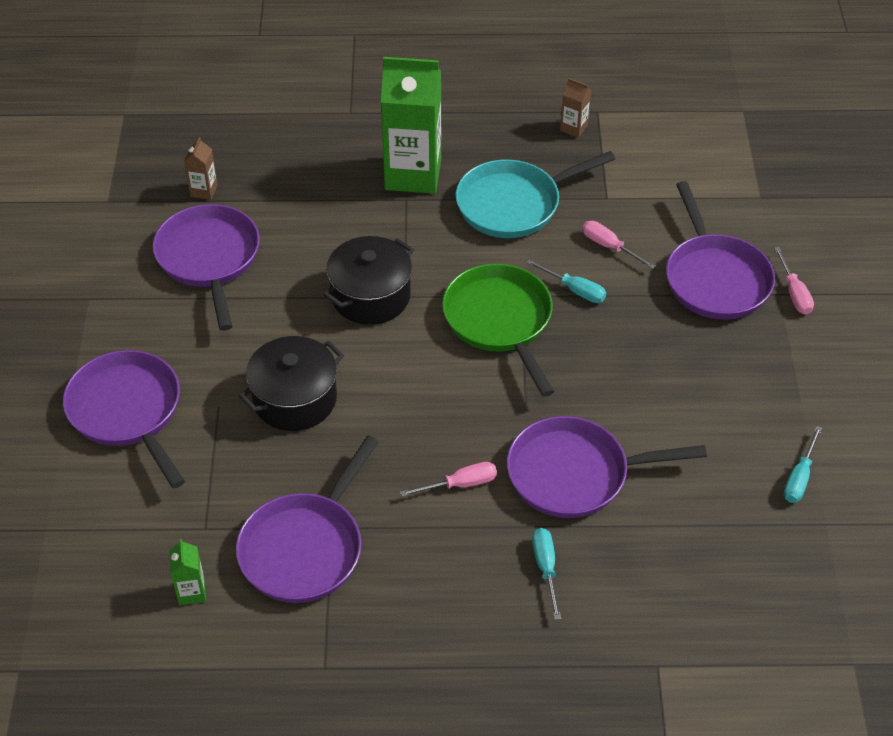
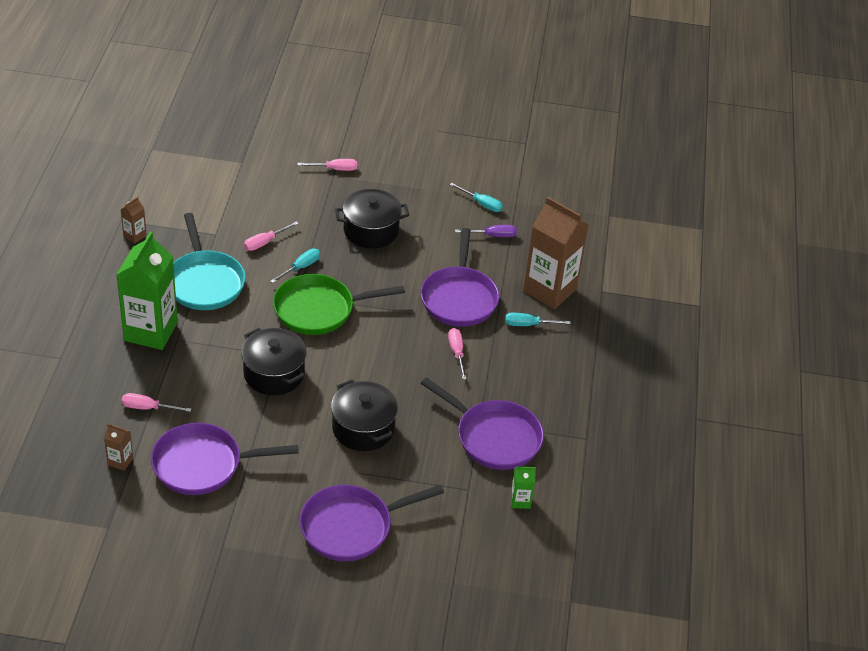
camera: 85 degrees left, 5 degrees down
(289, 196) = (148, 408): none -> pink screwdriver
(633, 590) = (549, 290): none -> brown carton
(679, 352) = (371, 230): none -> black pot
(715, 278) = (311, 200): purple pan -> none
(731, 501) = (493, 235): none -> purple screwdriver

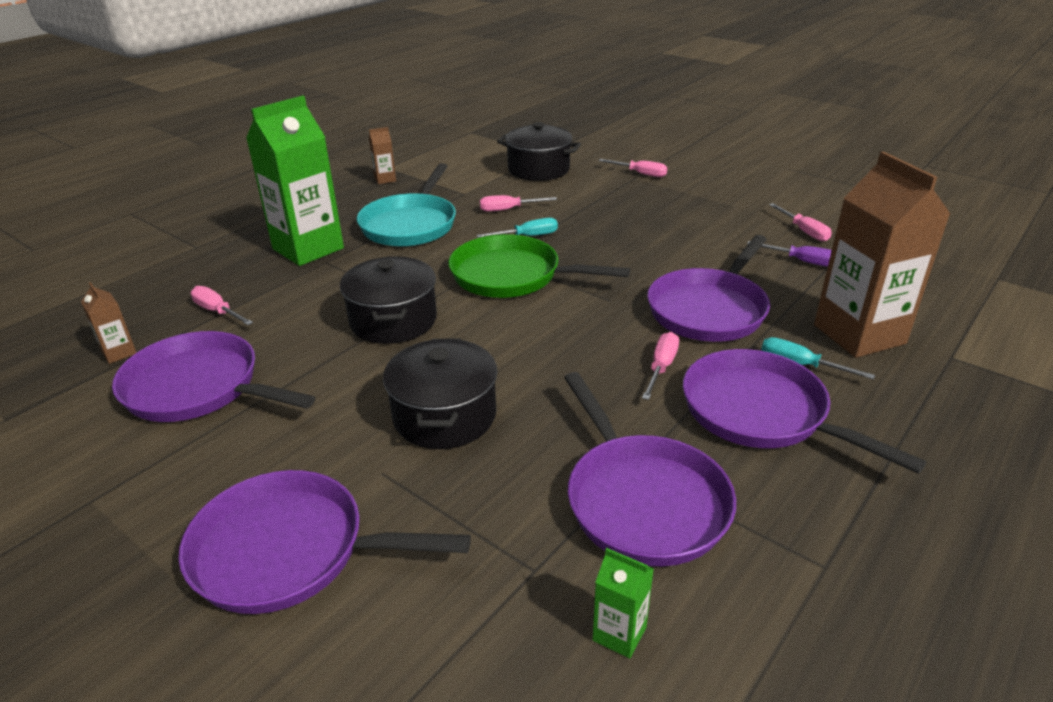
camera: 35 degrees right, 10 degrees down
(371, 230) = (640, 225): black pot -> black pot (538, 169)
(481, 204) = (804, 231): turquoise screwdriver -> pink screwdriver
(523, 365) = (761, 413): none -> purple pan

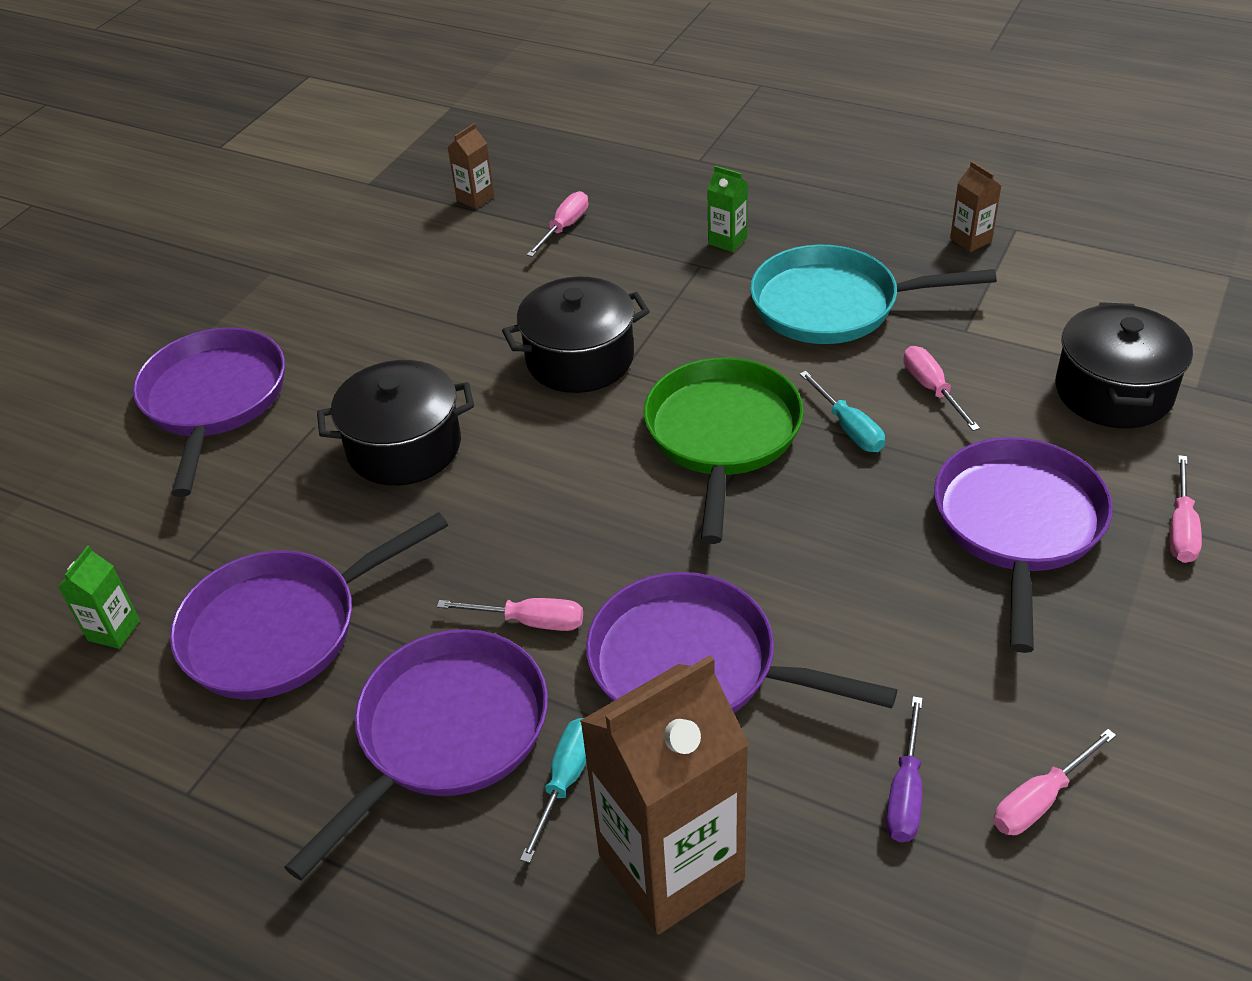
camera: 80 degrees right, 10 degrees up
(199, 388) = (427, 268): purple pan -> purple pan (1018, 525)
(308, 249) = (727, 241): green carton -> green carton, size x0.42

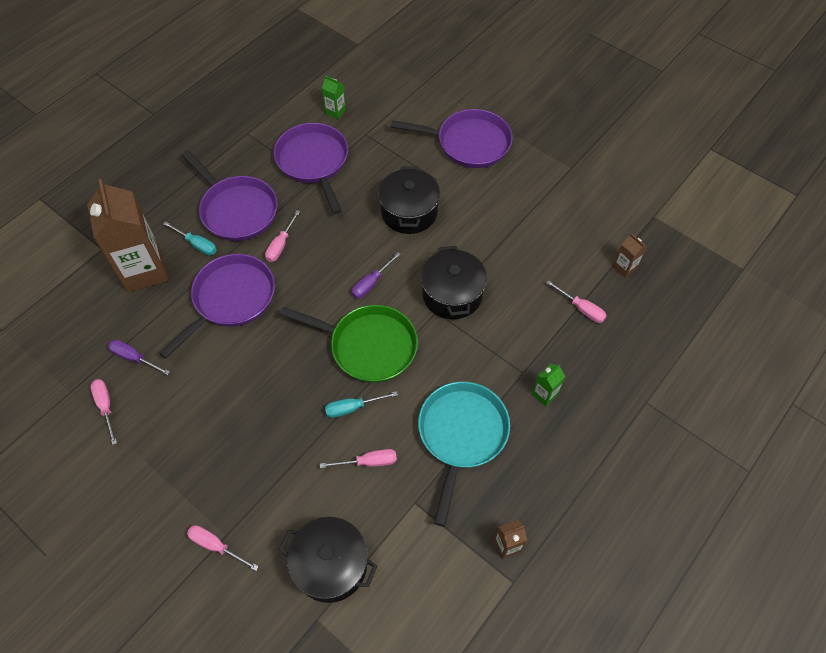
camera: 100 degrees right, 15 degrees up
(587, 462) = (371, 283): none -> purple screwdriver
(1018, 525) = (252, 464): purple pan -> none

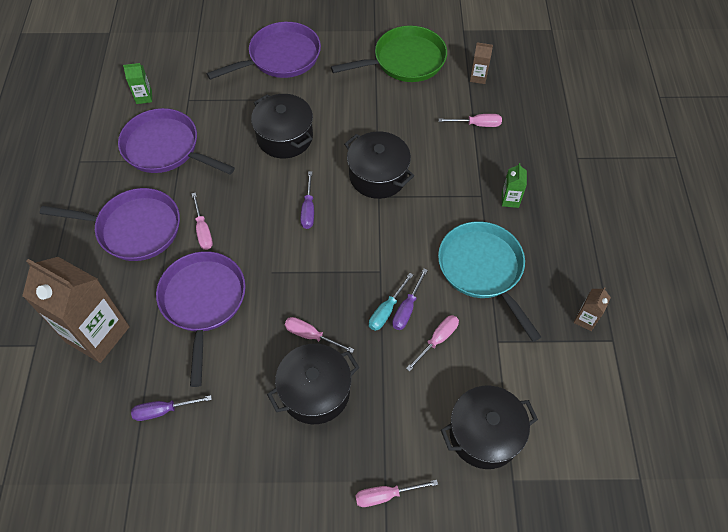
camera: 40 degrees left, 0 degrees up
(106, 407) = (178, 468): pink screwdriver -> pink screwdriver (311, 336)
(197, 244) = (126, 280): turquoise screwdriver -> none
(242, 427) = (315, 391): none -> black pot
(368, 346) = (353, 257): green pan -> green pan (405, 61)
(369, 419) = (407, 308): none -> purple screwdriver

